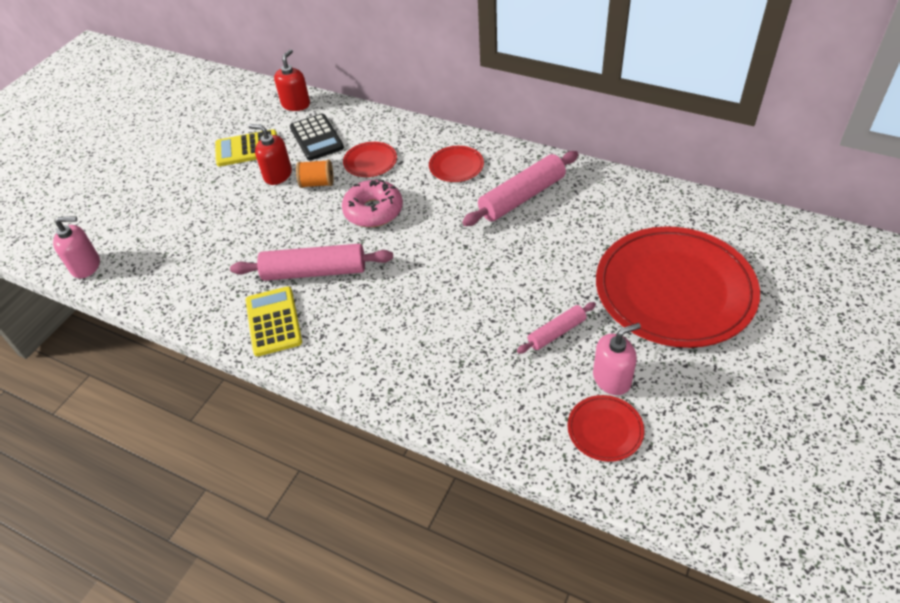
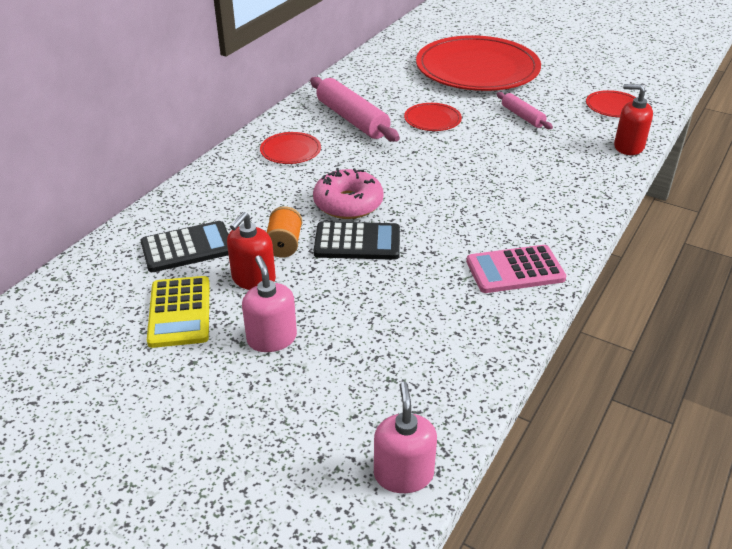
camera: 90 degrees left, 10 degrees down
(273, 321) = (515, 270): yellow calculator -> pink calculator
(296, 104) = (94, 269): red soap dispenser -> red soap dispenser (628, 147)
(314, 272) = (440, 243): pink rolling pin -> none
(318, 222) = (357, 242): none -> black calculator
(370, 161) = (258, 205): red plate -> red plate (432, 119)
(612, 378) = (566, 100): pink soap dispenser -> pink soap dispenser (271, 338)

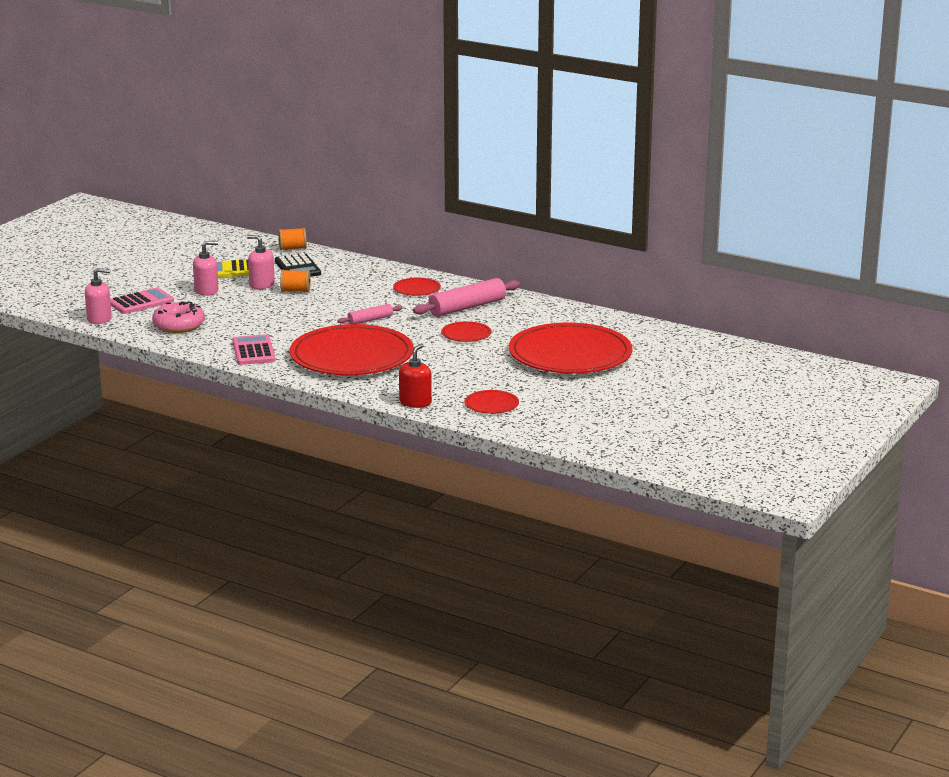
camera: 90 degrees right, 15 degrees down
(99, 257) = (292, 248): none -> orange spool
(253, 279) = (261, 285): red soap dispenser -> pink soap dispenser
(319, 420) = (141, 302): none -> pink calculator
(348, 203) = (341, 307): pink donut -> pink donut (179, 325)
(357, 242) = (294, 309): black calculator -> none
(513, 190) = (351, 356): none -> red plate
(522, 116) = (472, 367): pink rolling pin -> pink rolling pin (370, 320)

